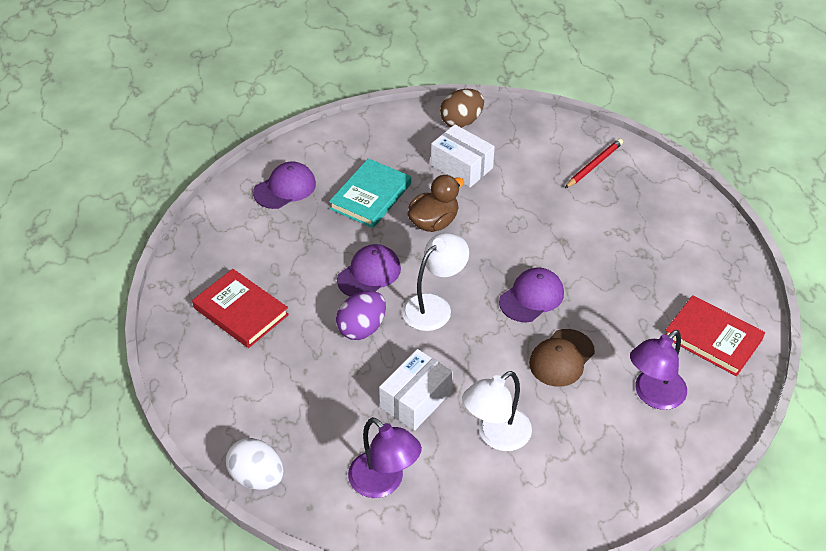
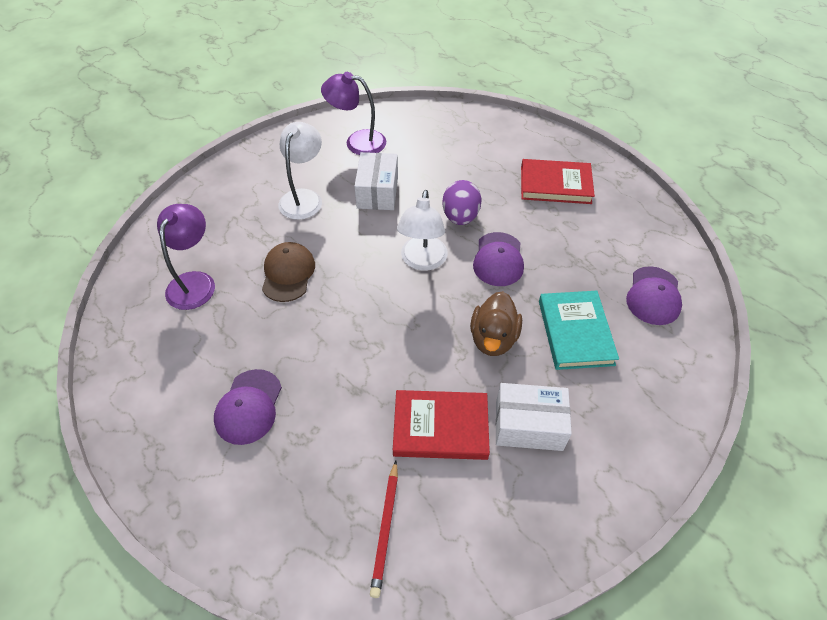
camera: 145 degrees right, 5 degrees up
(257, 477) = (434, 112): white egg -> none
(461, 122) = (590, 498): brown egg -> none
(531, 297) = (347, 313): purple cap -> purple cap (249, 407)
(713, 338) = (155, 362): red book -> red book (440, 427)

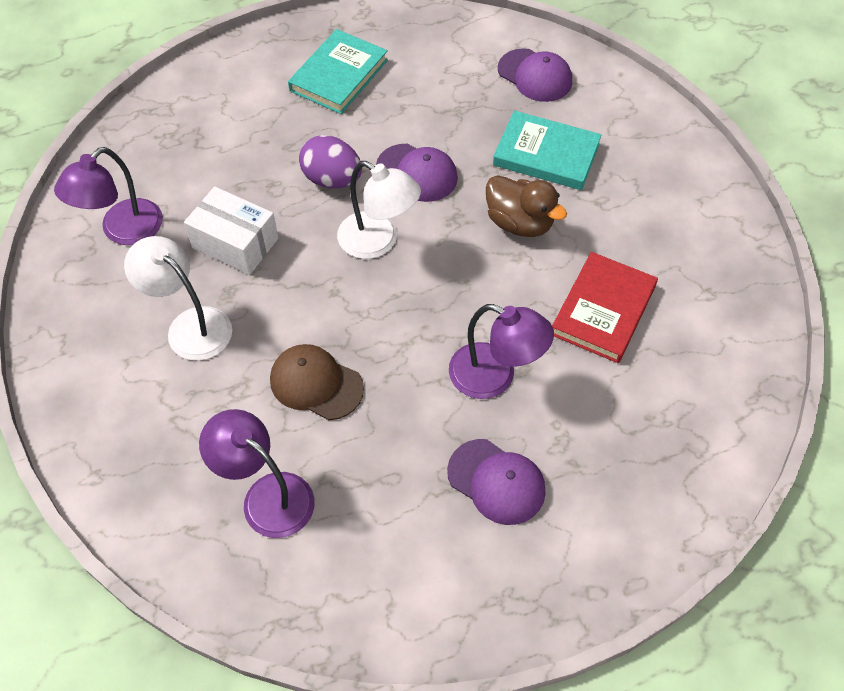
camera: 65 degrees left, 5 degrees up
(340, 373) = (495, 377): none -> purple lamp
(385, 529) = (693, 398): red pencil -> none
(528, 425) = (632, 239): white box -> none
(555, 185) = (339, 75): red book -> turquoise book

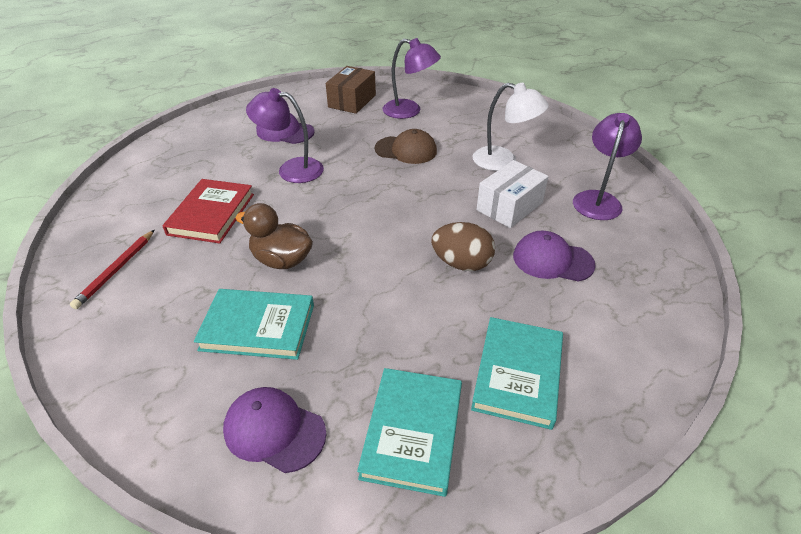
camera: 165 degrees right, 15 degrees down
(235, 243) = (509, 206): white box -> white box turned 60 degrees counterclockwise
(332, 179) = (461, 263): purple egg -> brown egg
(359, 560) = (352, 101): none -> brown box
(378, 241) = (399, 226): white lamp -> none
(417, 173) = (386, 284): purple cap -> purple cap (552, 260)
(435, 56) = (412, 432): none -> turquoise book
(699, 247) = (116, 270): none -> red pencil

